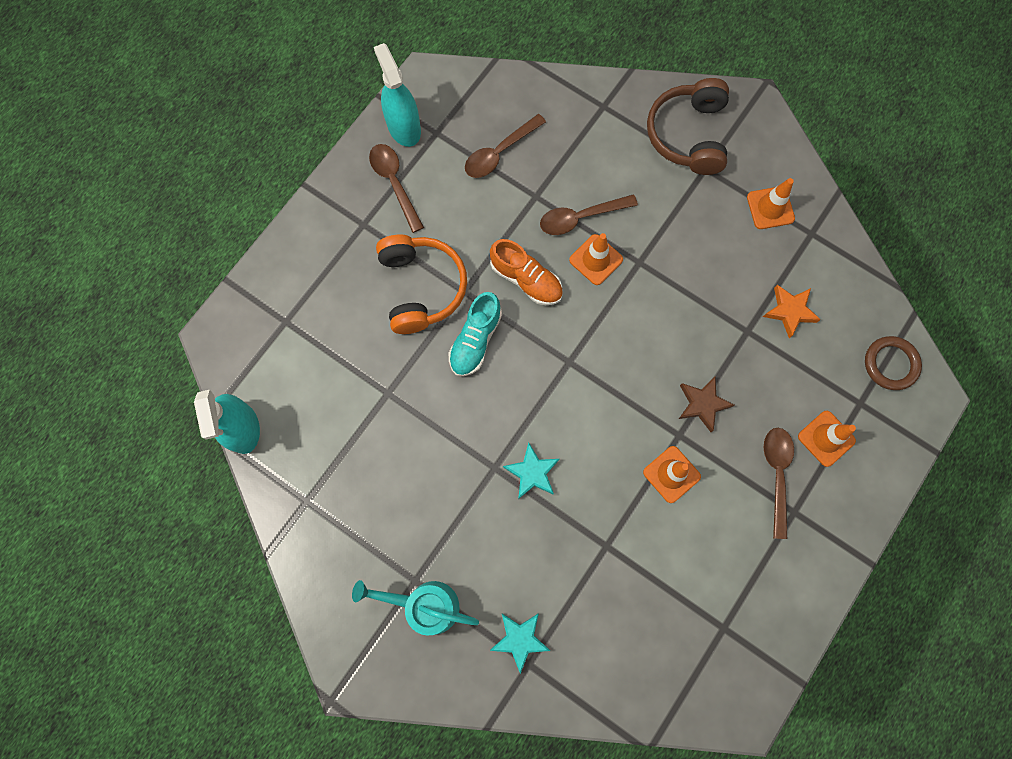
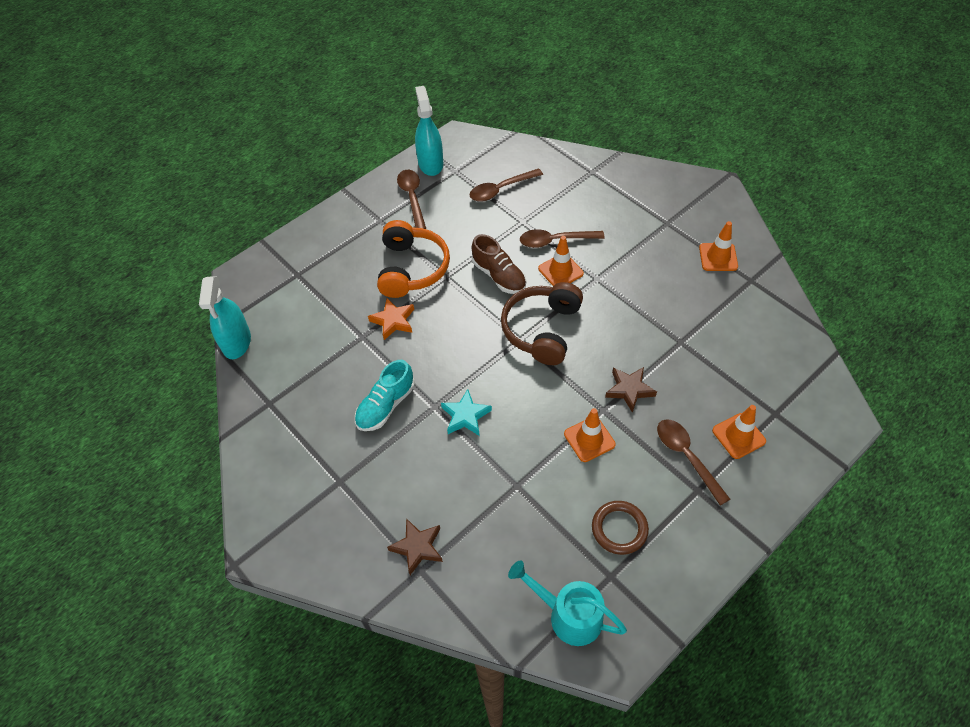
camera: 15 degrees right, 20 degrees down
(424, 605) = (341, 502): turquoise watering can -> turquoise watering can (567, 615)
(475, 340) = (445, 311): turquoise shoe -> turquoise shoe (385, 406)
(520, 639) = (417, 547): turquoise star -> brown star
(526, 279) = (499, 276): orange shoe -> brown shoe
(688, 135) = (658, 199): brown headphones -> brown headphones (542, 329)
(776, 475) = (686, 457): brown spoon -> brown spoon turned 45 degrees counterclockwise
(790, 311) = (722, 333): orange star -> orange star (393, 321)
(890, 364) = (809, 387): brown ring -> brown ring (619, 529)

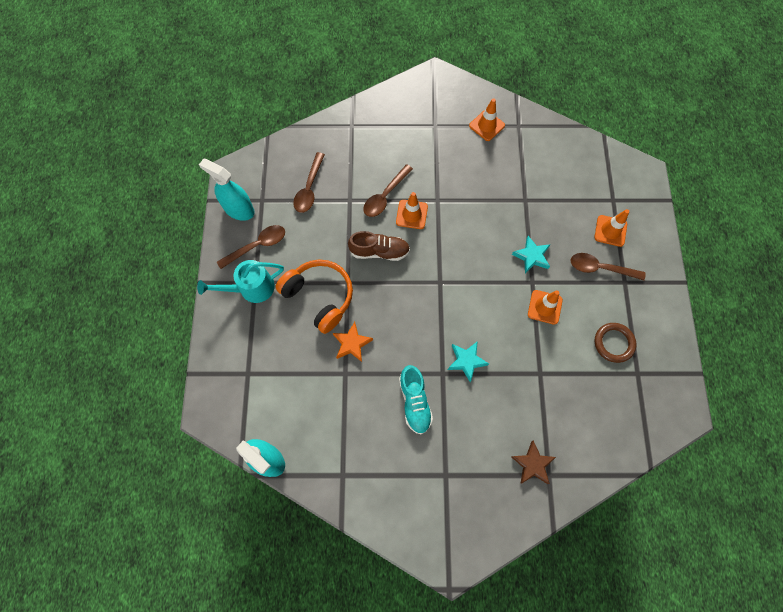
camera: 50 degrees left, 15 degrees up
(412, 198) = (257, 246): brown spoon -> brown spoon turned 120 degrees clockwise
(542, 329) = (445, 264): brown headphones -> none
(567, 615) = (642, 416): turquoise watering can -> turquoise watering can (251, 288)
(629, 390) = (532, 256): brown star -> turquoise star

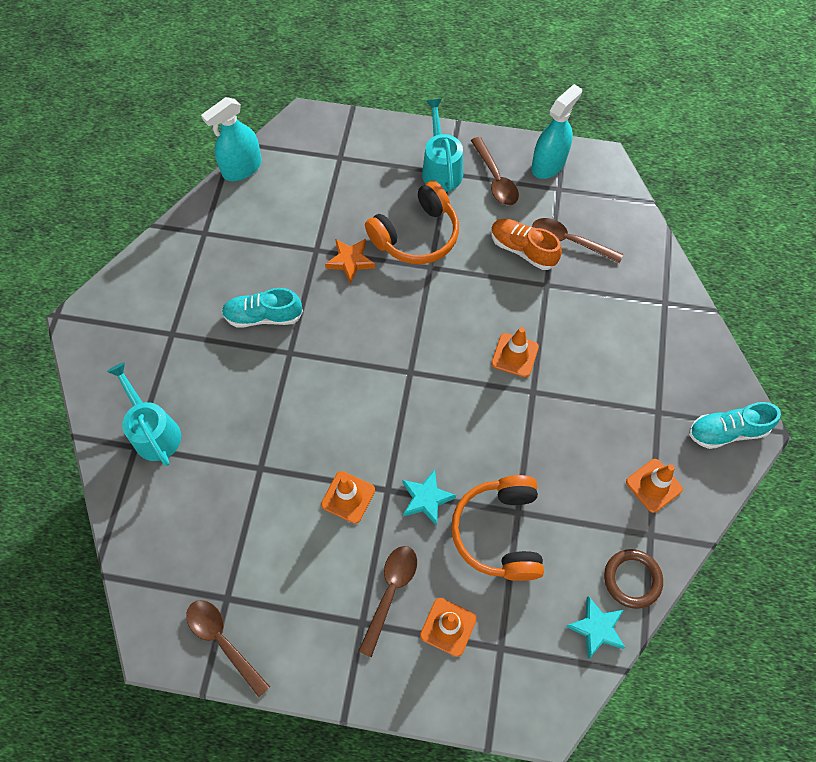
camera: 100 degrees right, 5 degrees down
(321, 219) = (522, 249): none -> orange shoe
(379, 251) = (466, 308): brown shoe -> none
(385, 196) = (547, 327): brown spoon -> brown spoon (223, 641)
(440, 88) = (726, 431): none -> turquoise shoe
(466, 361) = (298, 383): turquoise star -> turquoise star (596, 628)
(532, 464) = (153, 431): brown star -> turquoise watering can
(542, 209) = (499, 532): none -> orange headphones
(613, 343) = (276, 577): brown ring -> brown ring (632, 579)

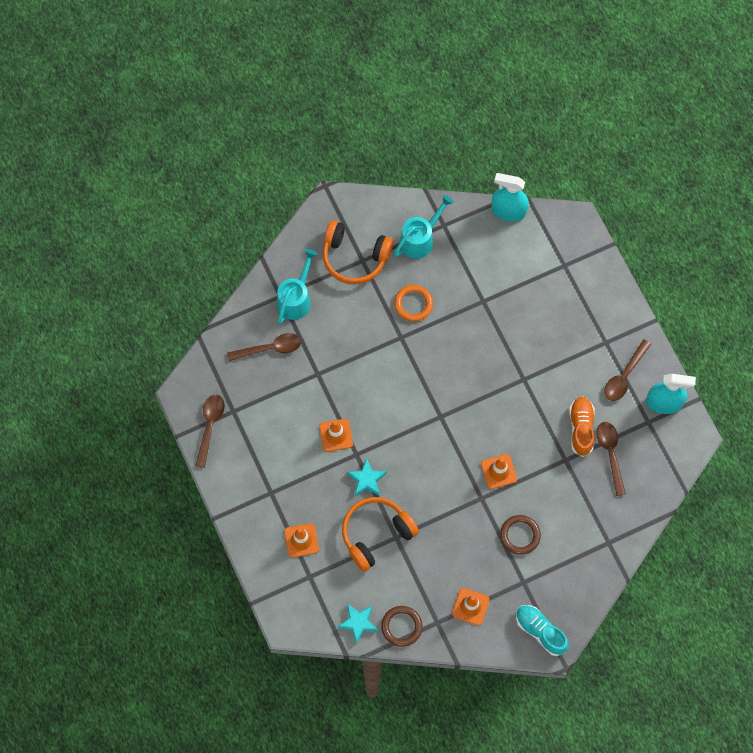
camera: 55 degrees right, 5 degrees up
(263, 316) = (413, 304): turquoise shoe -> orange ring
(350, 261) = (490, 328): orange star -> none
(390, 592) = (298, 496): brown spoon -> brown spoon (270, 348)
(416, 235) = (541, 355): orange headphones -> orange headphones (355, 257)
(441, 168) = (605, 335): turquoise watering can -> turquoise watering can (420, 239)
(602, 381) = (520, 535): none -> brown ring

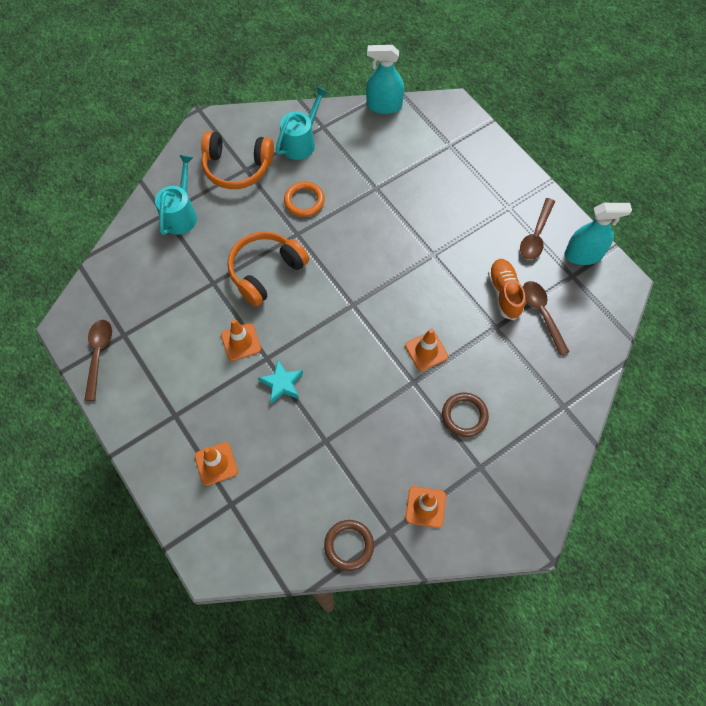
camera: 10 degrees left, 5 degrees down
(270, 348) = (158, 266): brown spoon -> none
(358, 623) = (296, 550): turquoise star -> none
(376, 534) = (302, 442): orange headphones -> orange headphones (266, 271)
(540, 631) = (512, 522): turquoise shoe -> none

